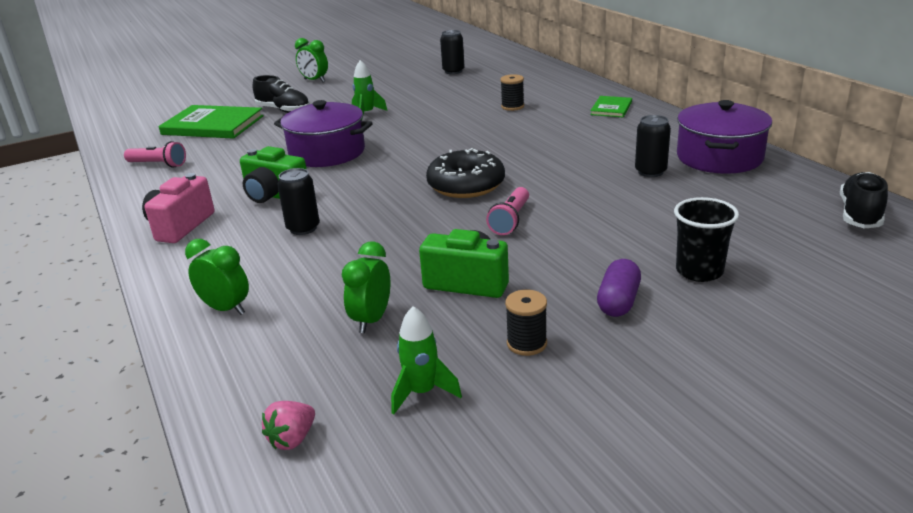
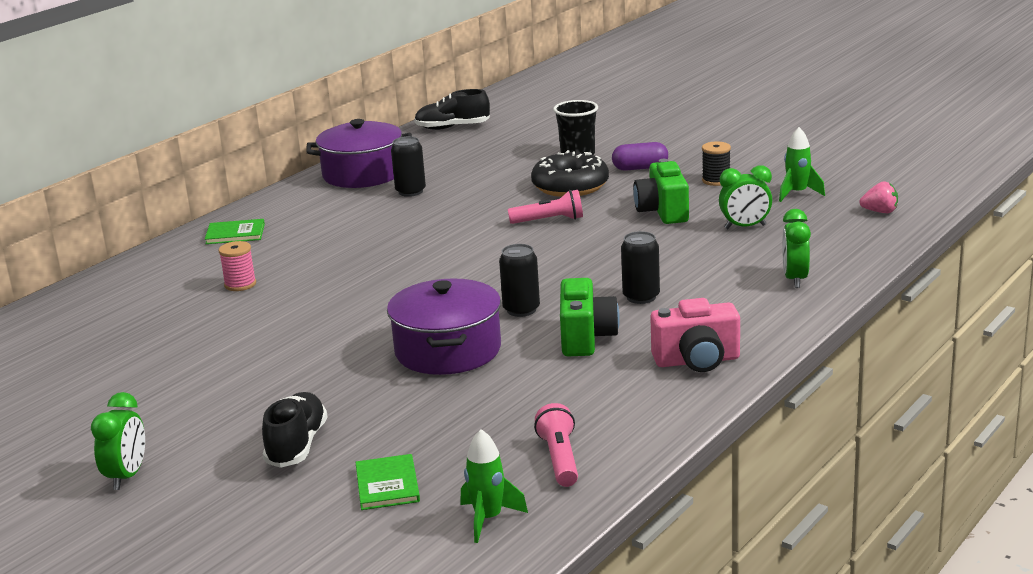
camera: 115 degrees left, 5 degrees down
(213, 125) = (387, 485): green book -> green book, size x0.52
(366, 114) = (294, 370): green rocket -> green rocket (488, 519)
(453, 71) = (74, 362): black can -> black can (521, 310)
(466, 185) = (490, 254): black donut -> black donut (570, 186)
(512, 106) = (240, 284): black spool -> pink spool

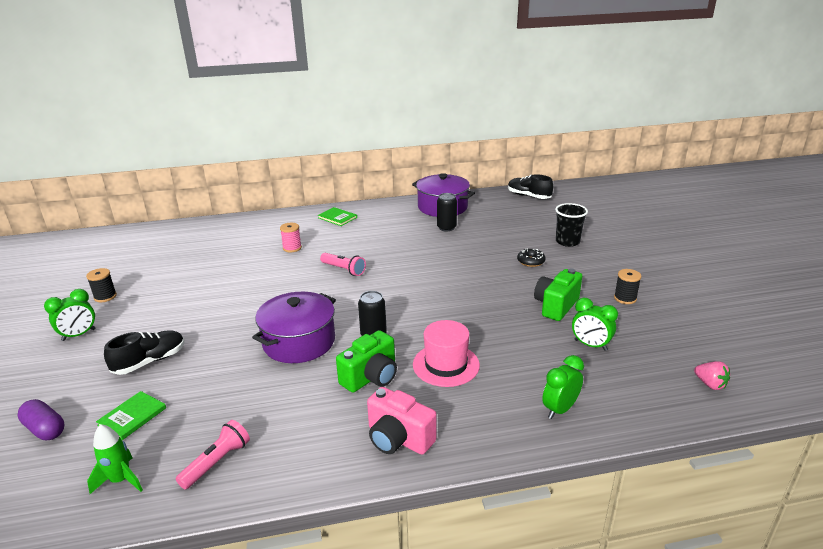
camera: 40 degrees right, 5 degrees up
(66, 435) = (105, 297): none -> black spool
(549, 220) = (483, 280): pink flashlight -> pink flashlight (343, 269)
(570, 186) = (531, 261): black donut -> black donut, size x0.51
(640, 168) = (590, 267): purple capsule -> purple capsule (45, 429)
(641, 297) = (446, 365): black can -> pink hat
(797, 193) = (667, 336): green rocket -> none

